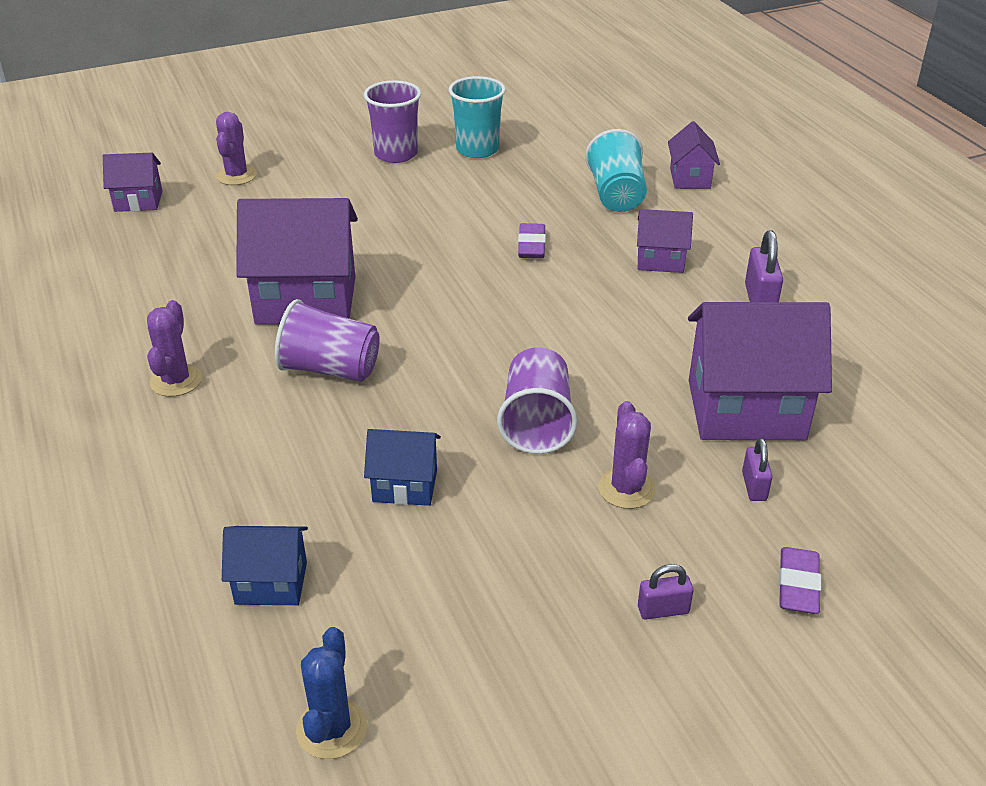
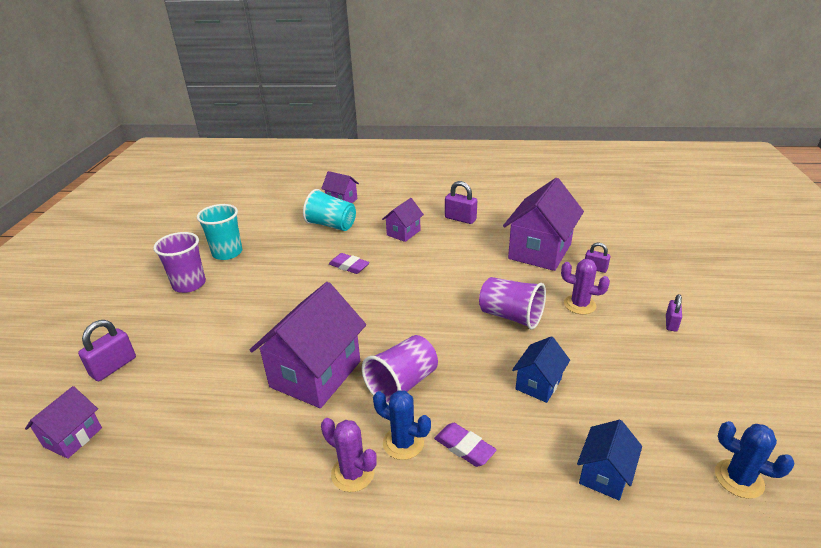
camera: 60 degrees left, 5 degrees down
(236, 176) = (113, 367): purple cactus -> purple padlock
(236, 401) = (403, 443): none -> blue cactus
(798, 585) = (665, 280): purple eraser -> purple eraser (464, 447)

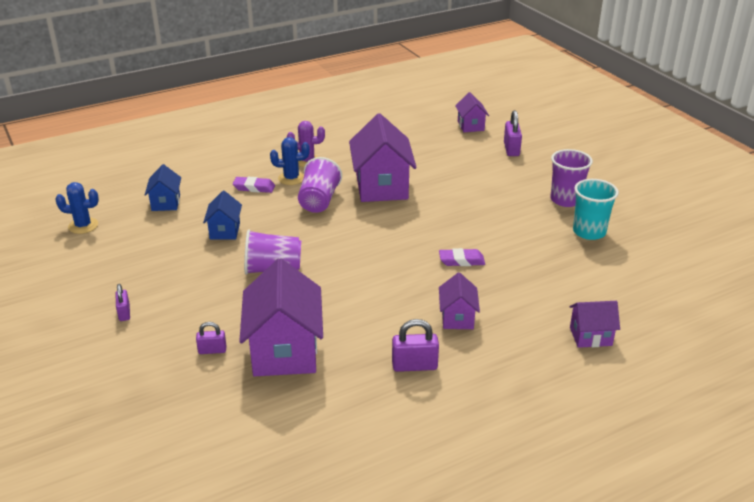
camera: 145 degrees right, 0 degrees up
(331, 225) = (546, 297): turquoise cup -> none
(579, 305) = (215, 301): purple cactus -> none

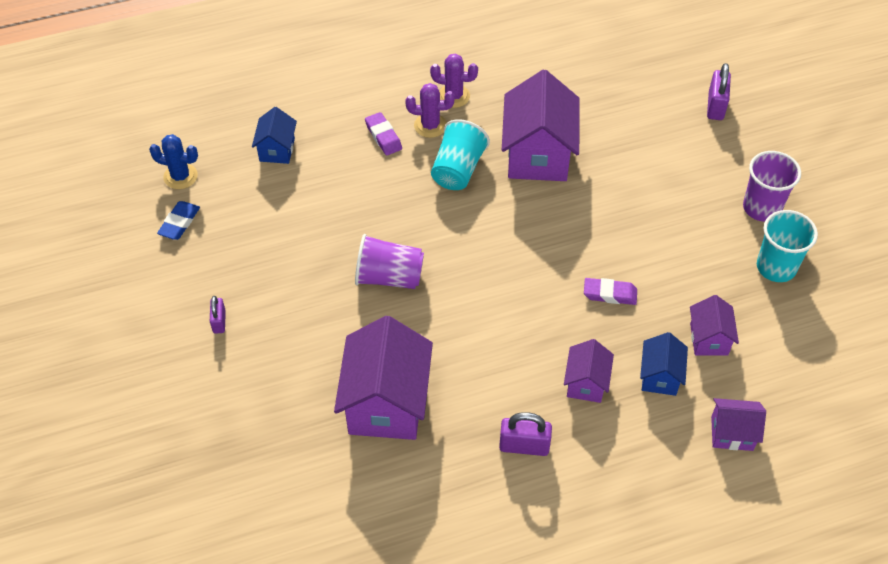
camera: 10 degrees right, 20 degrees up
(83, 254) = (179, 223): none -> blue eraser
(212, 350) = (309, 391): purple padlock -> none
(225, 231) = (341, 207): blue house -> blue house (660, 376)
(254, 188) = (383, 136): purple eraser -> purple eraser turned 45 degrees clockwise
(291, 178) = (430, 125): blue cactus -> purple cactus
(319, 201) = (458, 170): purple cup -> turquoise cup
(470, 126) = (673, 54): purple house -> purple house (709, 339)

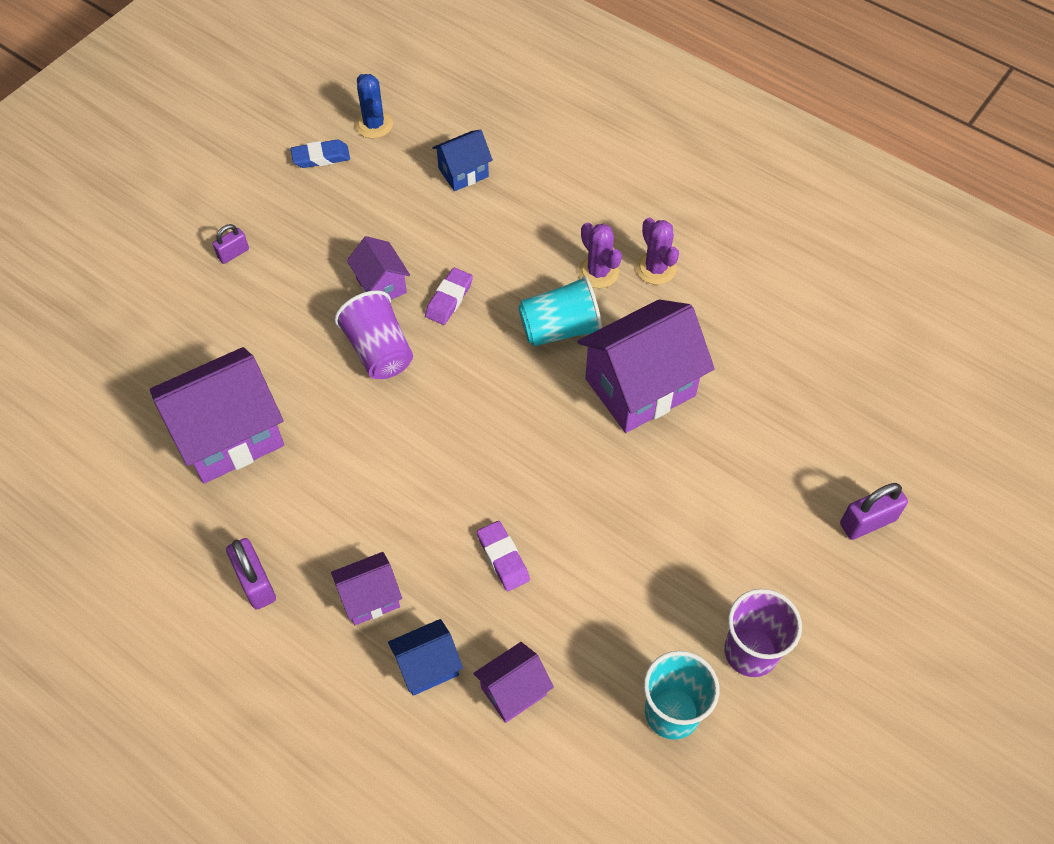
camera: 55 degrees right, 5 degrees up
(383, 136) = (550, 243): purple eraser -> purple eraser (449, 299)
(732, 433) = (400, 781): purple house -> purple house (381, 285)

